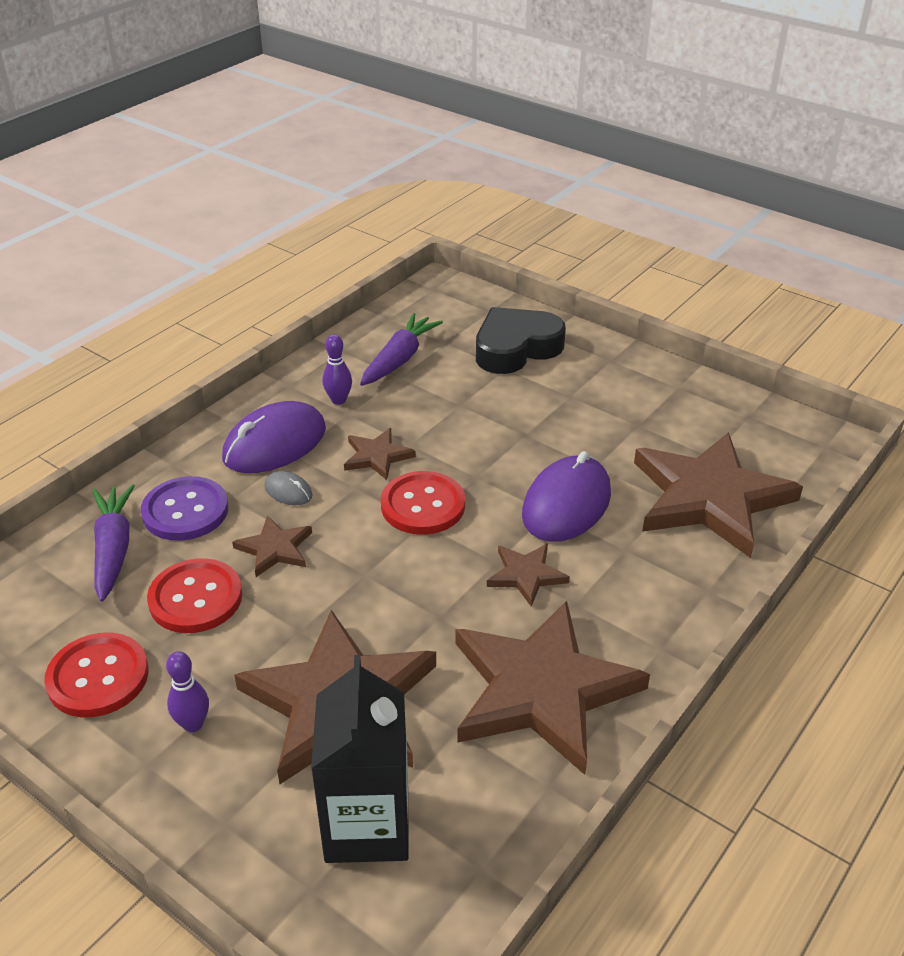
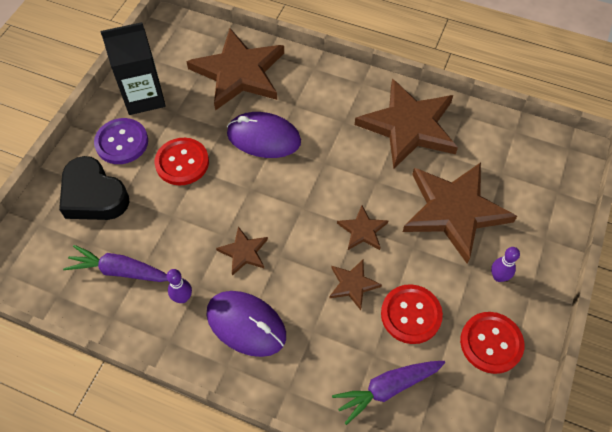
camera: 105 degrees left, 20 degrees up
(185, 511) = (335, 357): purple button -> purple button (122, 142)
(288, 491) = (295, 296): grey mouse -> none
(367, 825) = (517, 179): black carton -> black carton (144, 97)
(423, 505) = (286, 212): red button -> red button (182, 162)
(526, 575) = (330, 147): brown star -> brown star (362, 230)

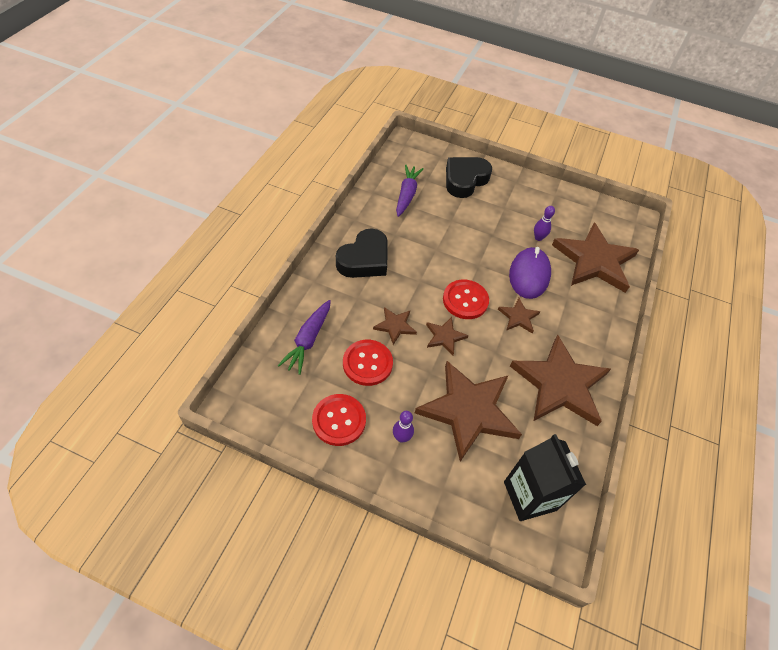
camera: 85 degrees right, 5 degrees down
(122, 142) = (512, 192): purple button -> none
(144, 97) = (556, 203): black carton -> black carton (530, 496)
(182, 162) = (498, 225): red button -> red button (465, 300)
(182, 298) = (386, 226): purple bowling pin -> purple bowling pin (538, 238)
(244, 252) = (422, 259): brown star -> brown star (518, 317)
(246, 324) = (364, 259): purple mouse -> black heart
(387, 389) = (308, 340): purple carrot -> purple carrot turned 135 degrees counterclockwise

